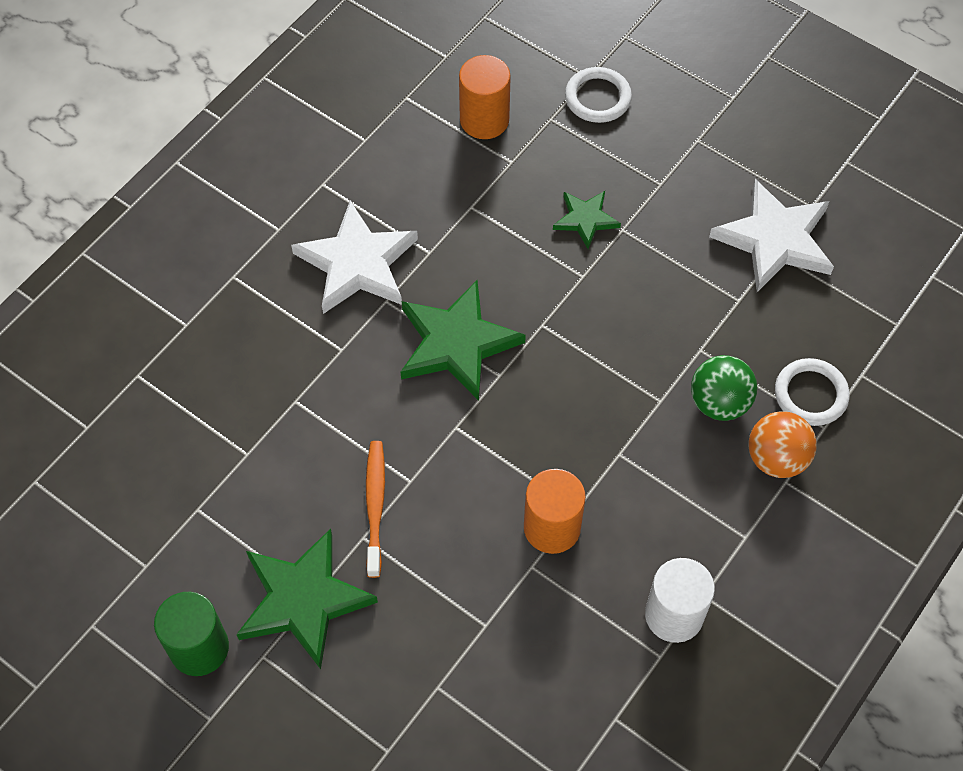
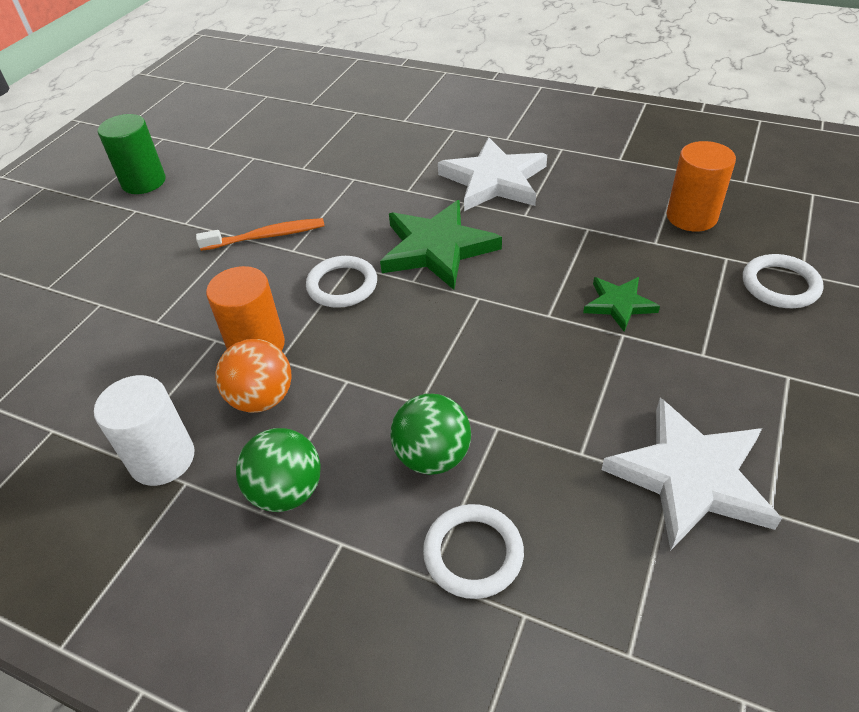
camera: 80 degrees right, 15 degrees down
(303, 599) = (181, 218): green star -> none
(486, 440) = (342, 285): none -> white ring
(730, 515) = (287, 491): none -> green ball
(776, 458) = (370, 528): orange ball -> orange ball (262, 399)

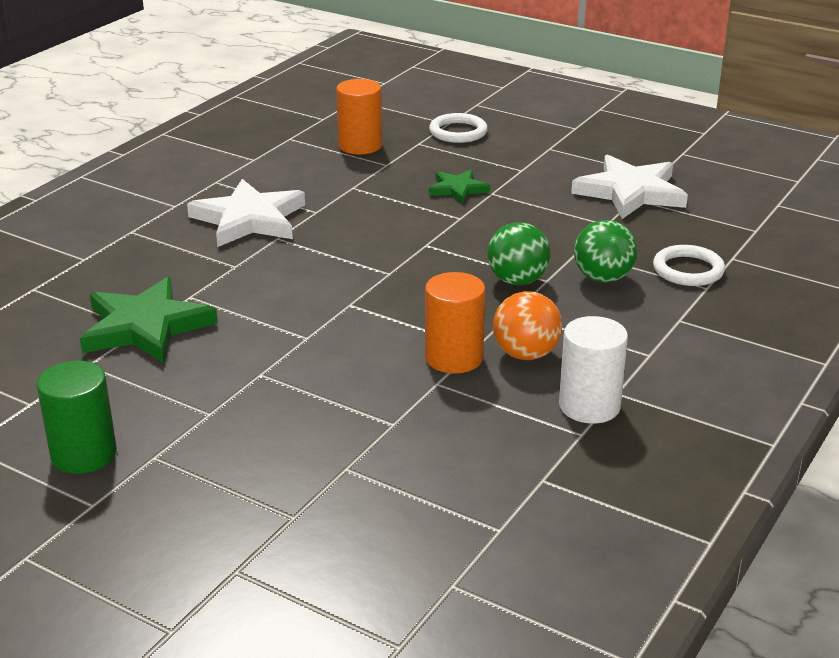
camera: 85 degrees left, 15 degrees down
(266, 236) = (272, 353): orange toothbrush -> none
(287, 491) = (631, 342): green ball -> green ball (517, 281)
(342, 285) = (380, 309): white ring -> none
(437, 249) = (346, 257): green star -> green star (145, 327)

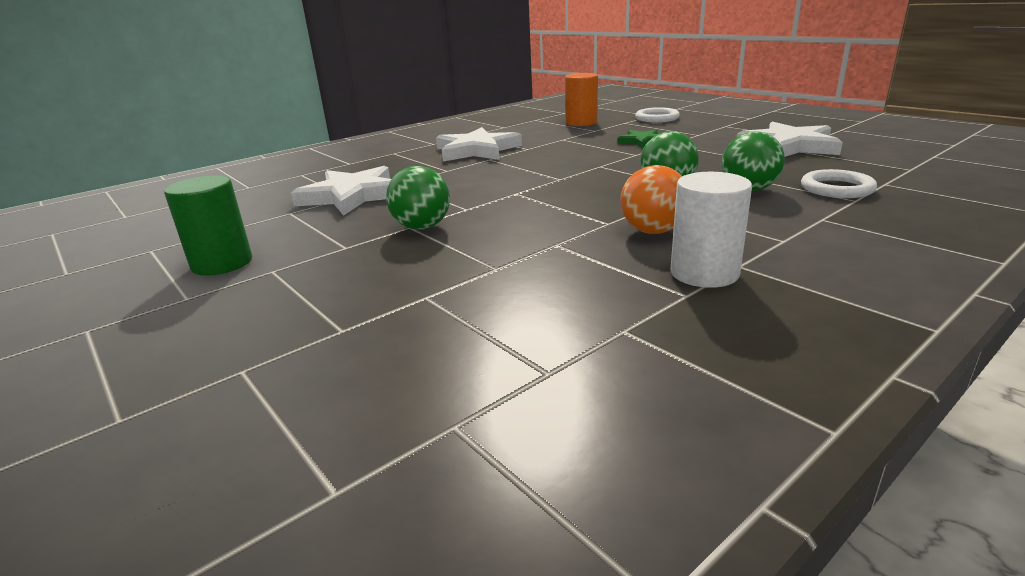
camera: 20 degrees right, 5 degrees down
(145, 327) = (352, 196): green star -> white star
(276, 373) = (422, 227): none -> green ball
(454, 358) = (582, 229): orange cylinder -> none

